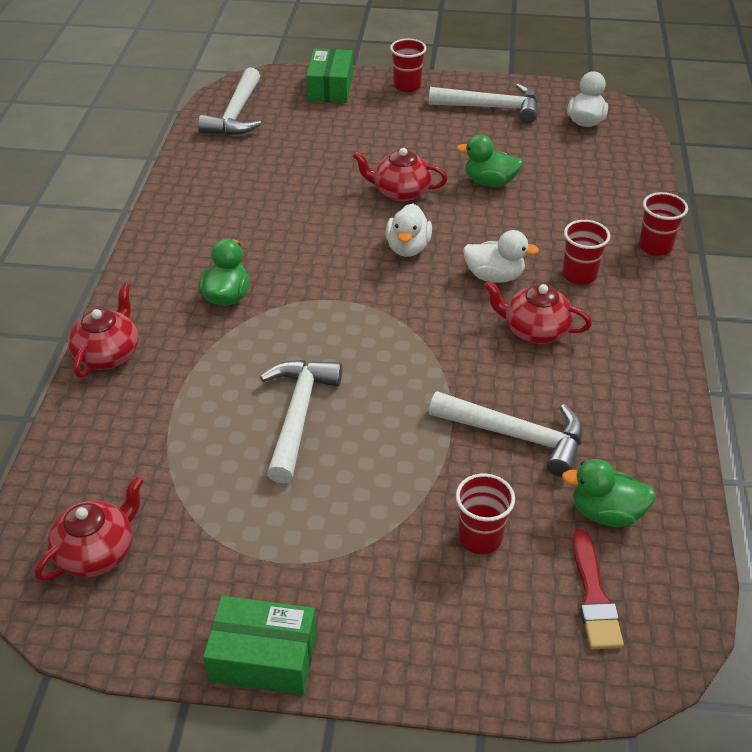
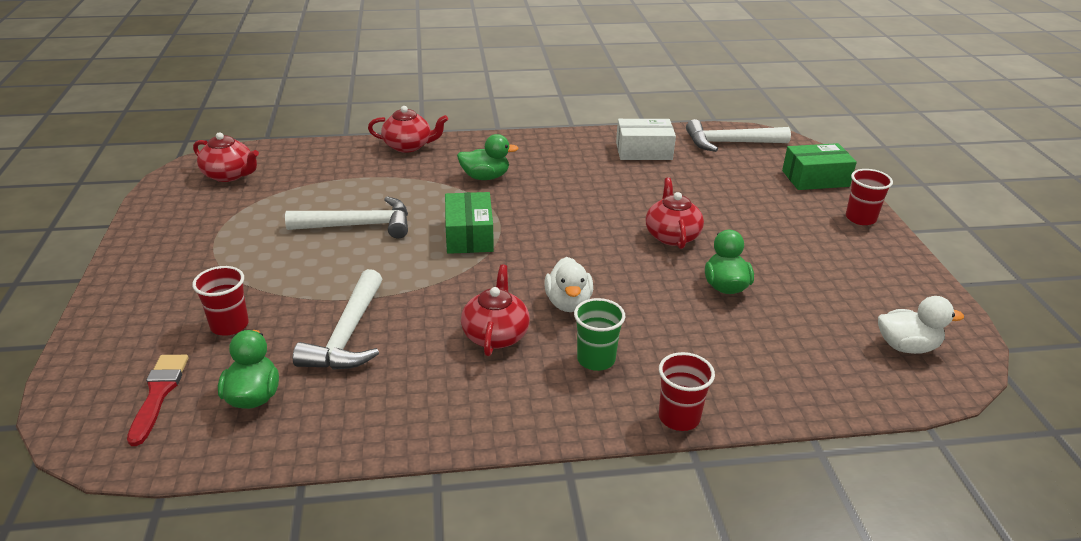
camera: 75 degrees right, 10 degrees down
(224, 171) = (644, 151): none -> white box
(263, 657) = (134, 245): green box -> green box (469, 235)
(408, 248) = (587, 250): white duck -> none
(491, 108) = (870, 274): white hammer -> none
(579, 275) = (596, 359): red cup -> green cup
(594, 596) = (158, 394): red brush -> red brush turned 105 degrees clockwise

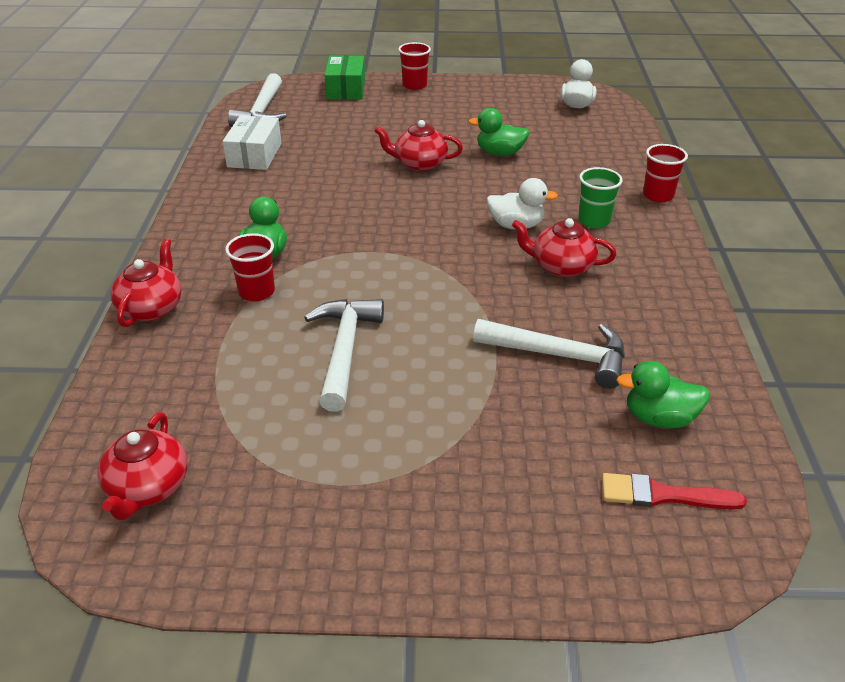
camera: 80 degrees left, 5 degrees up
(229, 175) = (148, 488): red teapot -> red teapot turned 150 degrees clockwise
(229, 325) = (540, 448): red cup -> red cup (257, 292)
(469, 235) = (389, 272): green box -> none

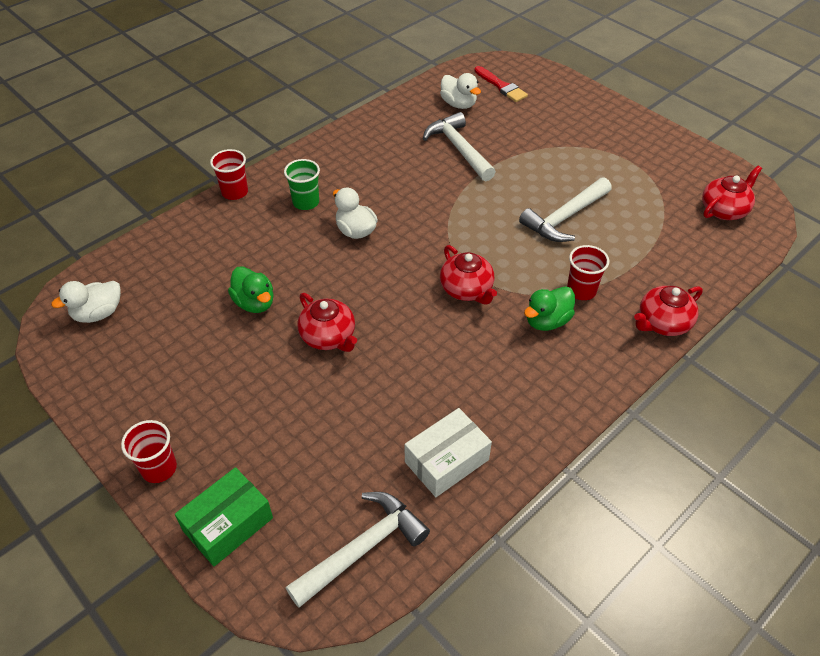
camera: 135 degrees left, 10 degrees up
(561, 266) = (378, 188): red teapot -> red teapot (467, 289)
(659, 418) = (458, 104): green duck -> white duck

